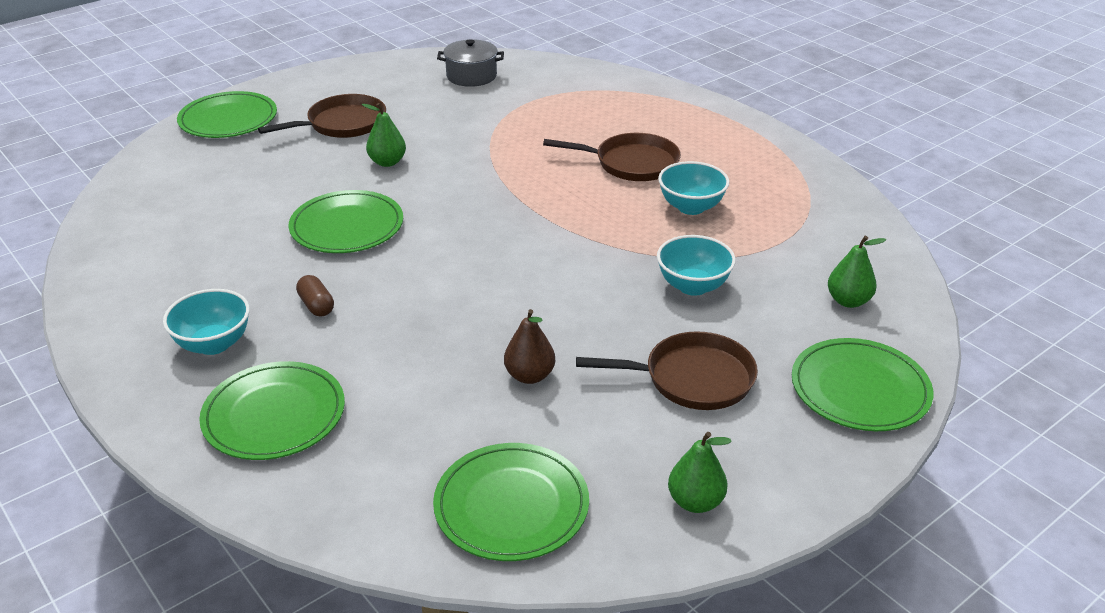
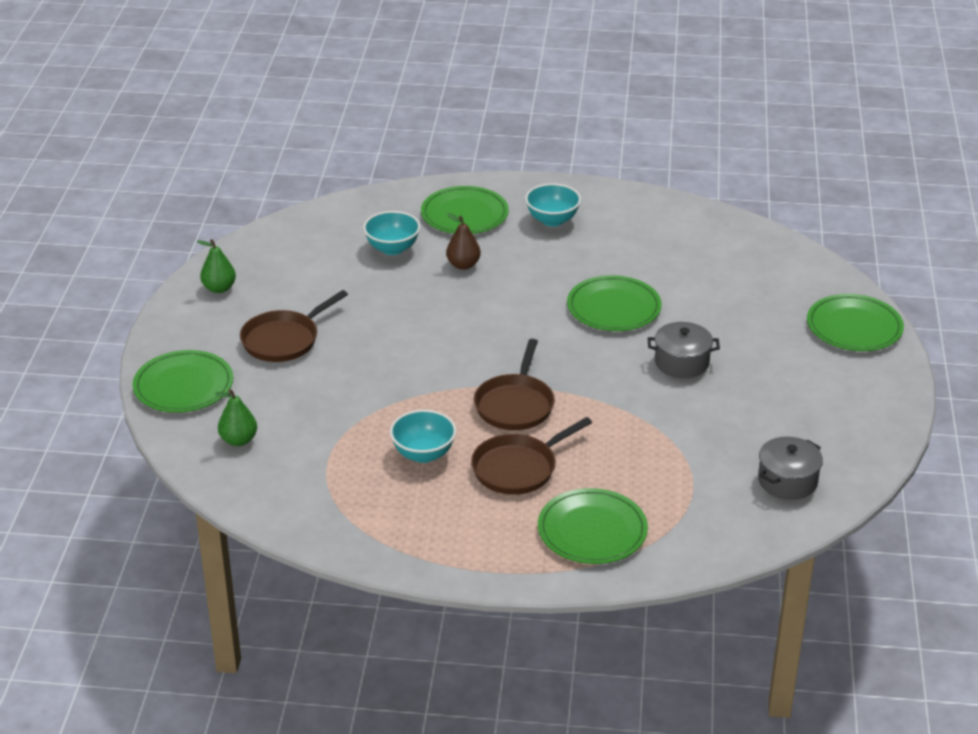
camera: 135 degrees right, 0 degrees up
(316, 305) = (540, 262): brown capsule -> none
(342, 124) = (776, 372): brown pan -> brown pan (515, 404)
(387, 162) = (681, 362): green pear -> grey pot
(511, 505) = (302, 244): green plate -> green plate (592, 530)
(529, 376) = (372, 294): brown pear -> brown pear (463, 265)
(693, 286) = (348, 393): turquoise bowl -> turquoise bowl (392, 248)

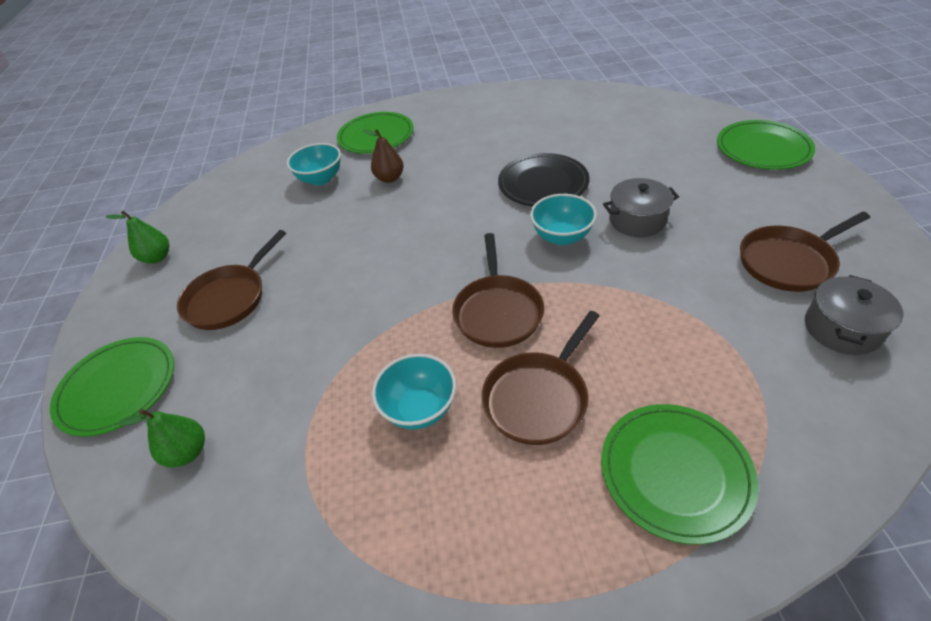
camera: 10 degrees left, 10 degrees up
(552, 220) = (452, 123): turquoise bowl -> turquoise bowl (561, 237)
(614, 307) = (543, 183): green plate -> black plate
(788, 427) = (789, 262): none -> brown pan

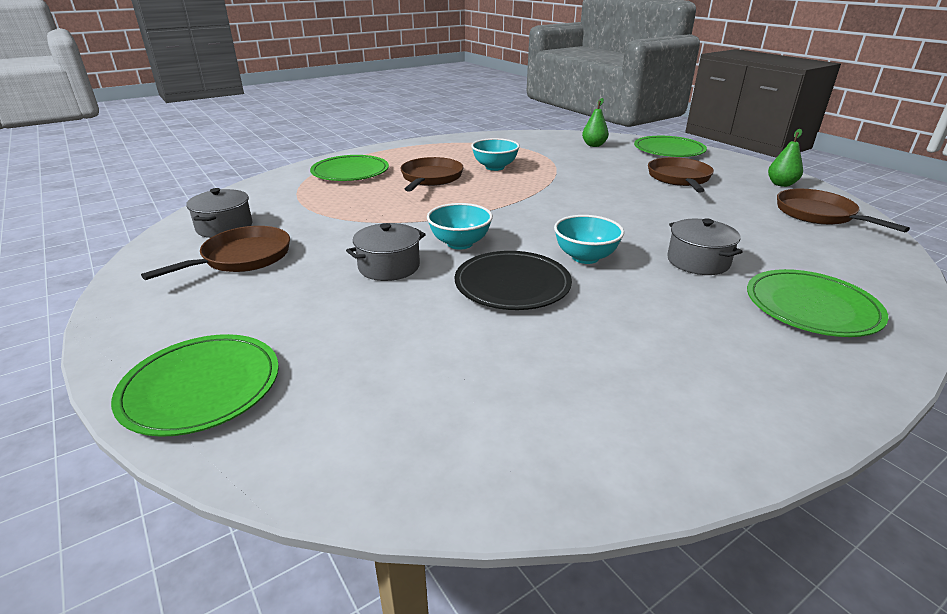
camera: 150 degrees right, 15 degrees down
(321, 179) = (772, 249): turquoise bowl -> turquoise bowl (585, 257)
(389, 178) = (698, 261): brown pear -> grey pot
(497, 311) = (481, 199): brown pan -> brown pan (818, 214)

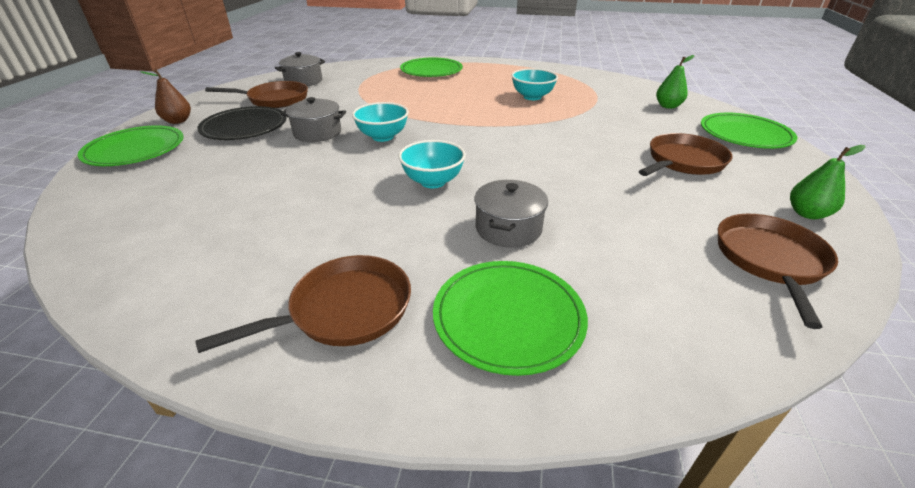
camera: 45 degrees right, 5 degrees up
(167, 333) = (178, 121): none -> brown pear
(430, 178) = (468, 90): brown pan -> brown pan (344, 310)
(512, 284) = (348, 174): black plate -> black plate (244, 127)

